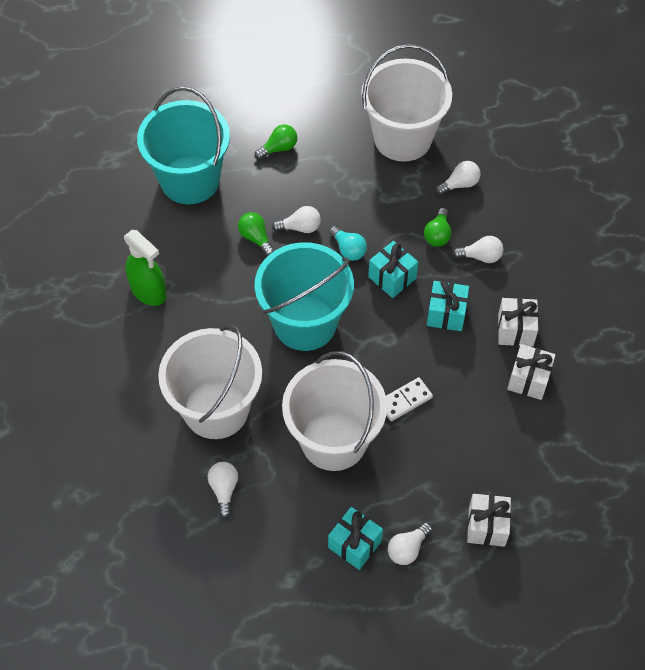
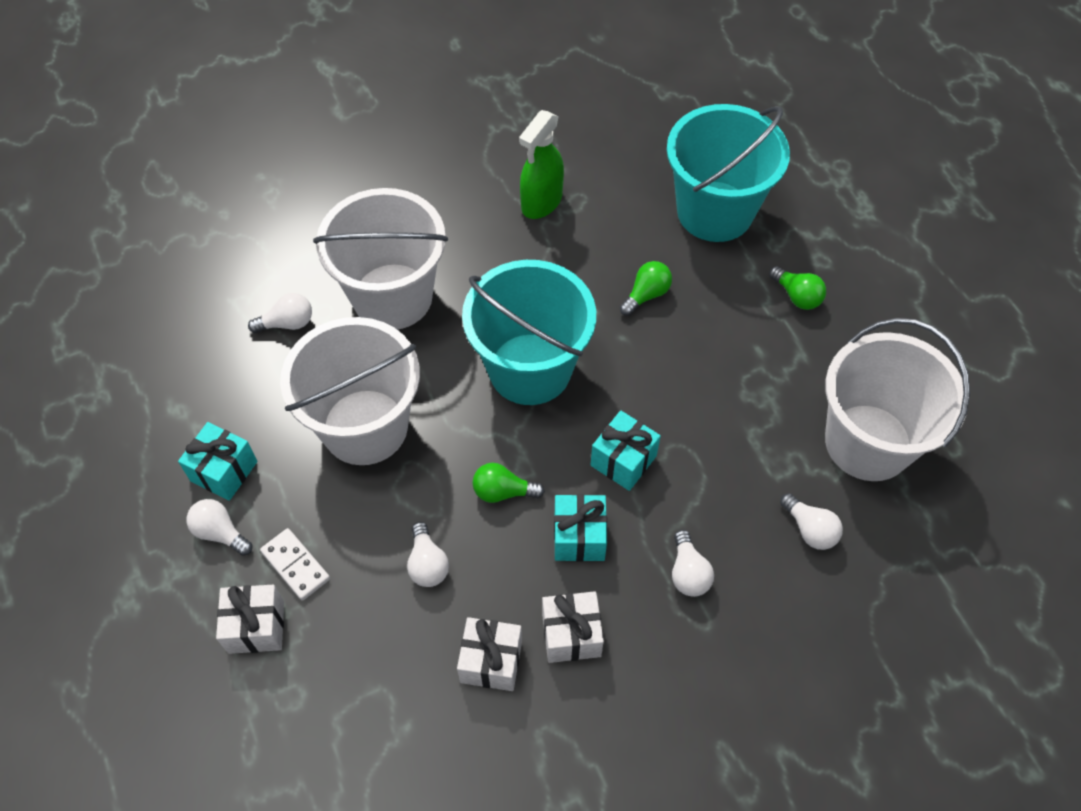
camera: 80 degrees right, 0 degrees up
(300, 227) = (676, 340): white light bulb -> white light bulb (427, 564)
(348, 249) = (656, 401): turquoise light bulb -> none
(405, 400) = (433, 501): white domino -> white domino (296, 565)
(437, 234) = (711, 510): green light bulb -> green light bulb (503, 491)

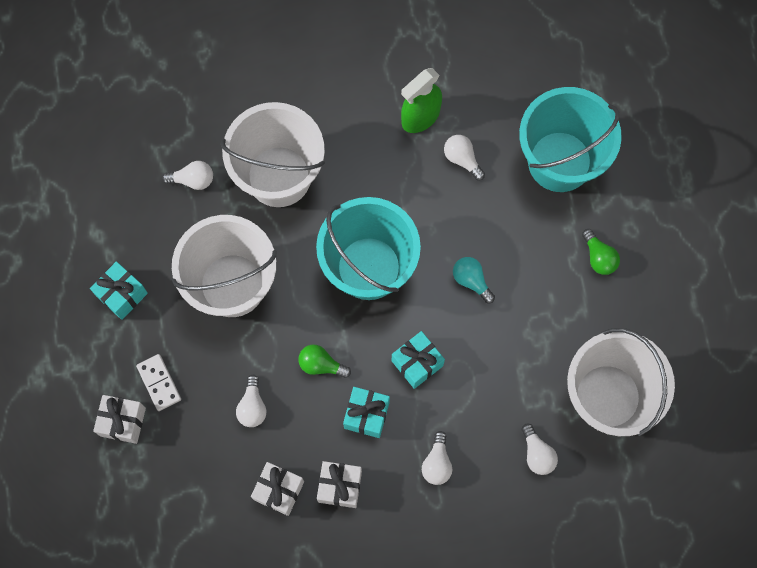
camera: 15 degrees right, 15 degrees up
(220, 532) = (111, 343): white light bulb -> white light bulb (462, 159)
(646, 295) = (479, 225): green light bulb -> none
(658, 354) = (471, 280): none -> turquoise light bulb

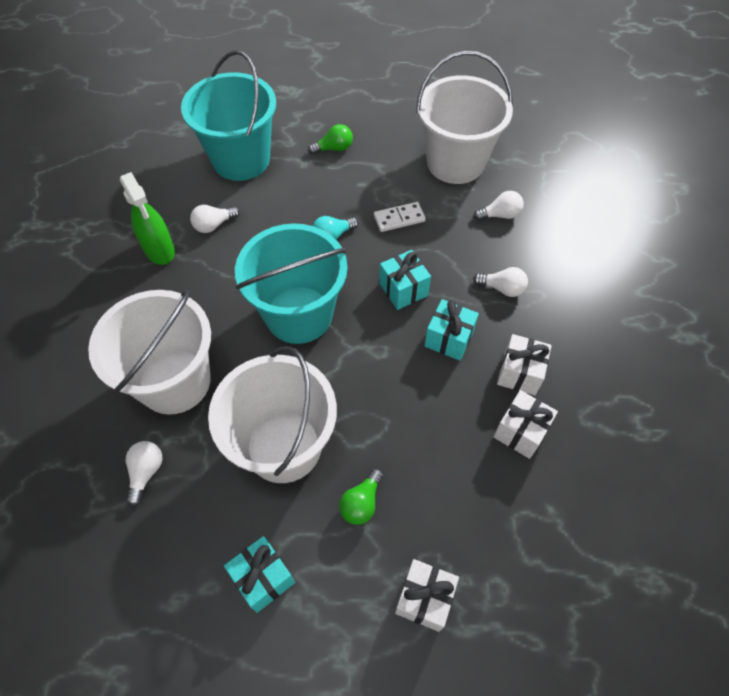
camera: 80 degrees left, 15 degrees down
(159, 383) = (382, 546): white domino -> white domino (399, 218)
(252, 406) = (425, 445): white light bulb -> none
(321, 364) = (390, 371): green light bulb -> green light bulb (361, 503)

